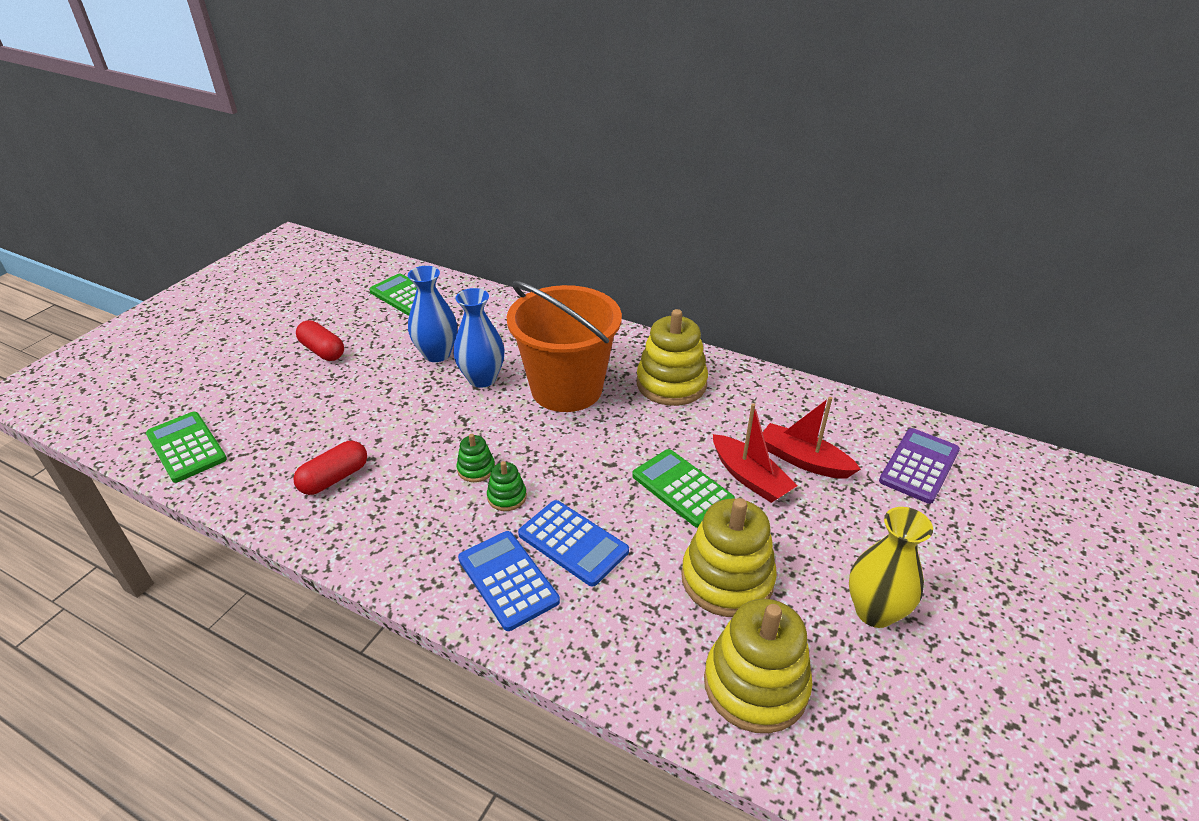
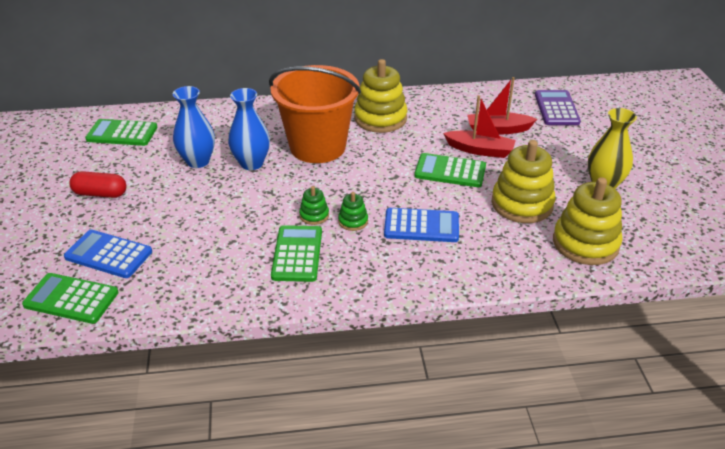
camera: 35 degrees left, 0 degrees up
(334, 478) = (221, 264): red capsule -> none
(411, 506) = (297, 254): none -> green calculator
(508, 580) = (406, 262): blue calculator -> blue calculator (108, 254)

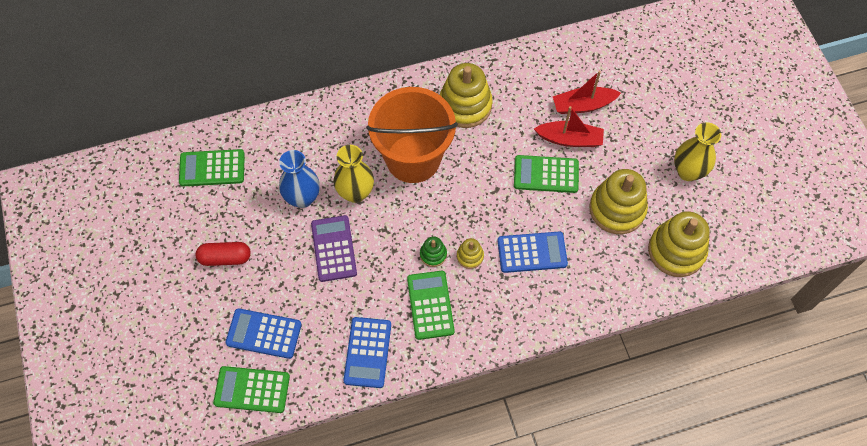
camera: 10 degrees left, 25 degrees up
(213, 284) = (367, 352): none -> blue calculator
(251, 163) = (355, 192): blue vase -> yellow vase
(353, 221) = (470, 256): green stacking toy -> yellow stacking toy
(556, 108) = (636, 63): purple calculator -> purple calculator (334, 248)

